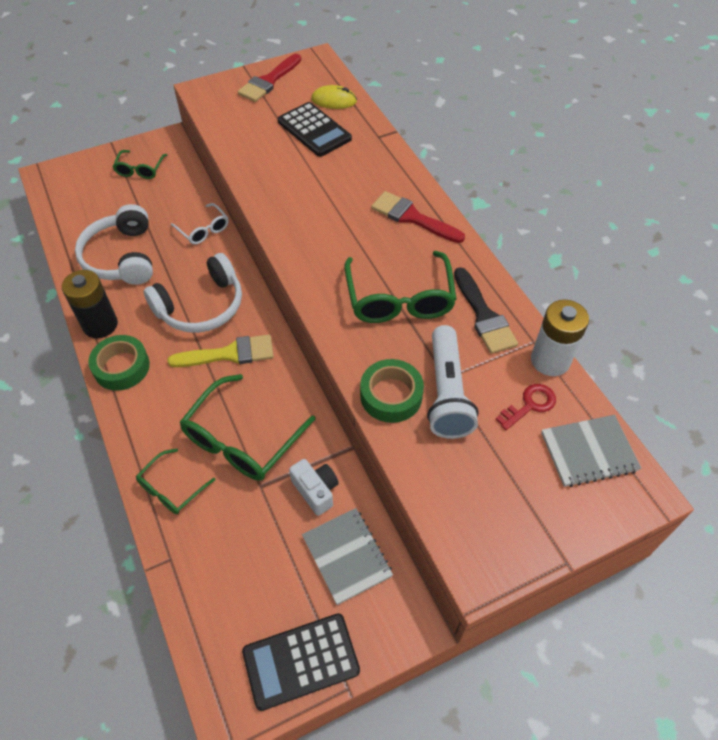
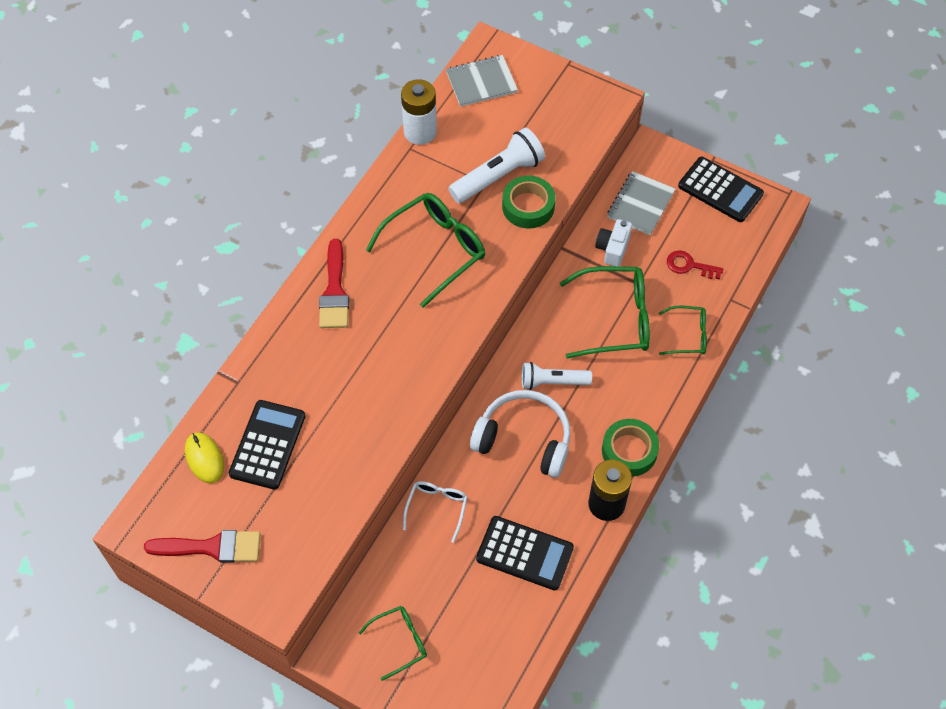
camera: 125 degrees left, 5 degrees up
(121, 257) = (524, 553): white headphones -> black calculator
(229, 354) = (552, 382): yellow brush -> white flashlight
(484, 315) = (409, 189): black brush -> none
(530, 405) = (469, 127): red key -> red key (689, 265)
(588, 452) = (481, 82): grey notebook -> grey notebook turned 60 degrees counterclockwise

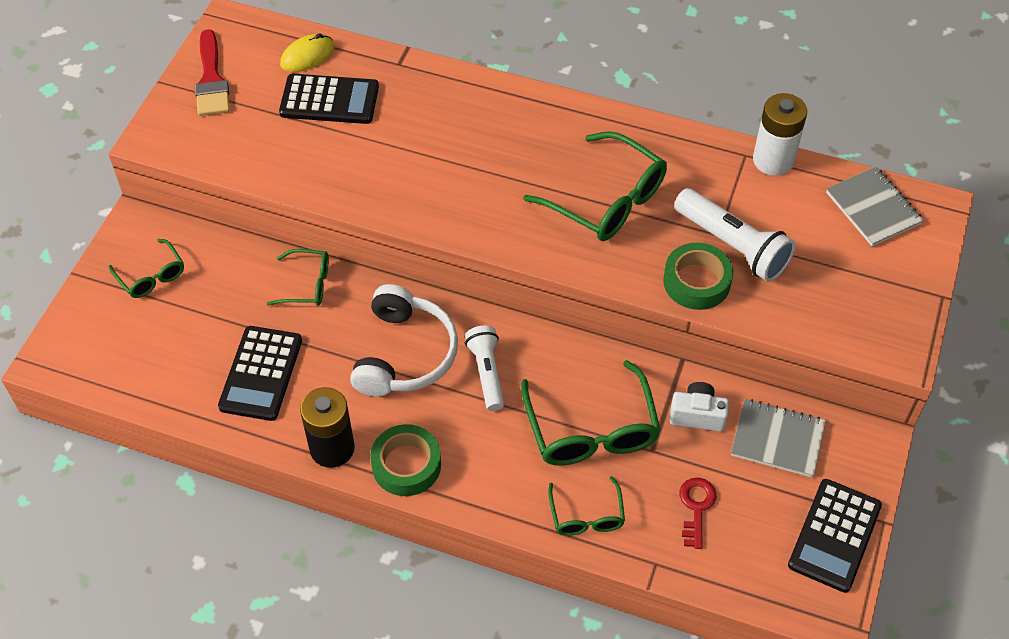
camera: 80 degrees right, 5 degrees down
(334, 291) = (528, 120): red brush -> none
(437, 508) = (307, 284): white glasses -> green glasses

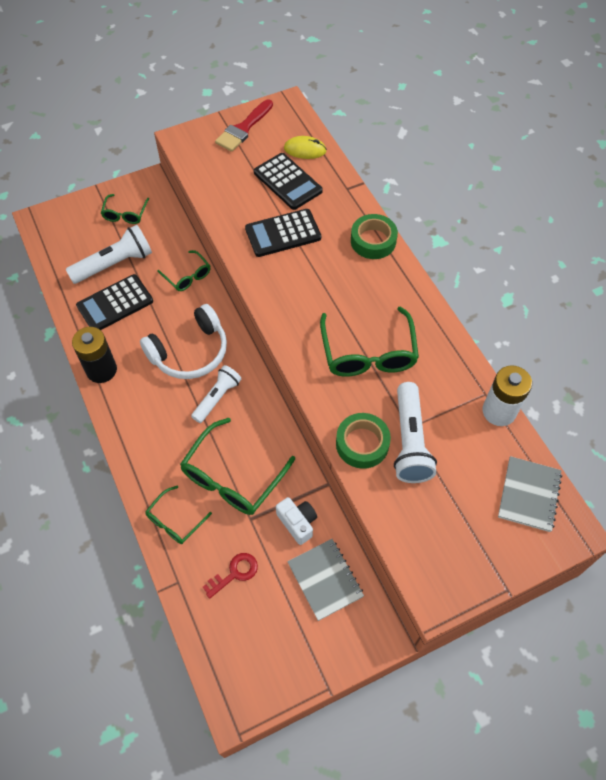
camera: 45 degrees right, 5 degrees up
(207, 335) = (114, 264): none -> white flashlight
(406, 465) = (123, 410): green tape -> green tape (373, 241)
(834, 535) = (290, 667): black calculator -> black calculator (283, 233)

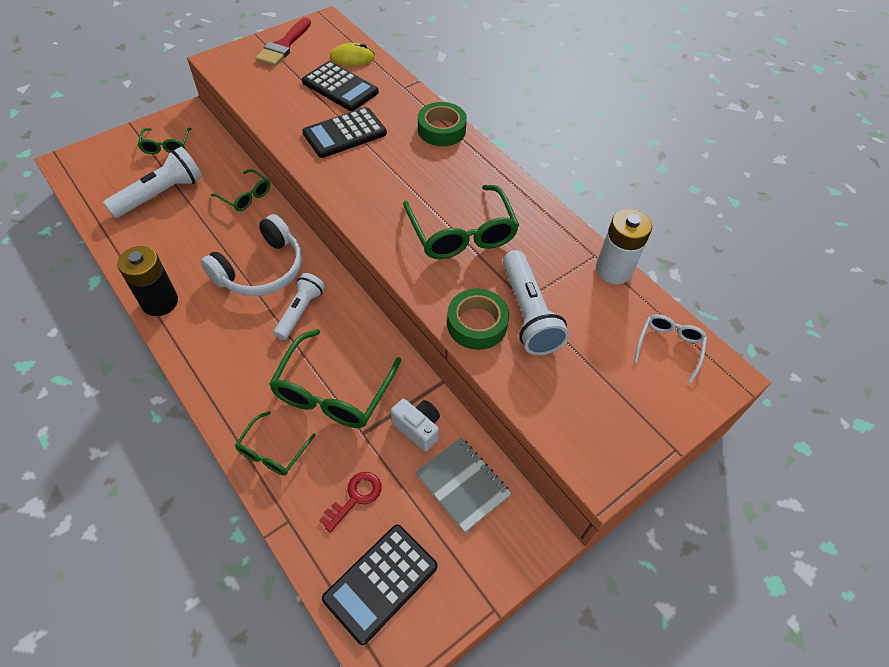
camera: 15 degrees left, 5 degrees down
(115, 304) = (167, 233): black calculator -> black calculator (380, 582)
(529, 495) = (669, 347): grey notebook -> white glasses

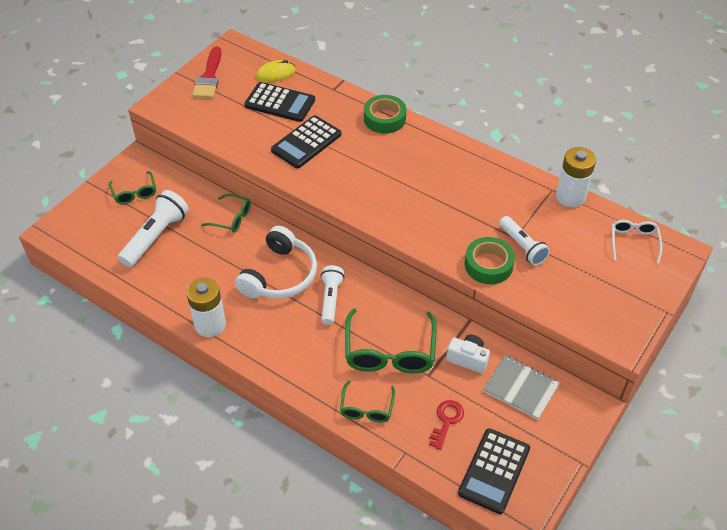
camera: 15 degrees left, 5 degrees down
(160, 302) = (210, 325): black battery -> white battery
(462, 233) = (443, 200): green glasses -> none
(528, 313) = (522, 247): white flashlight -> white flashlight, size x0.67

